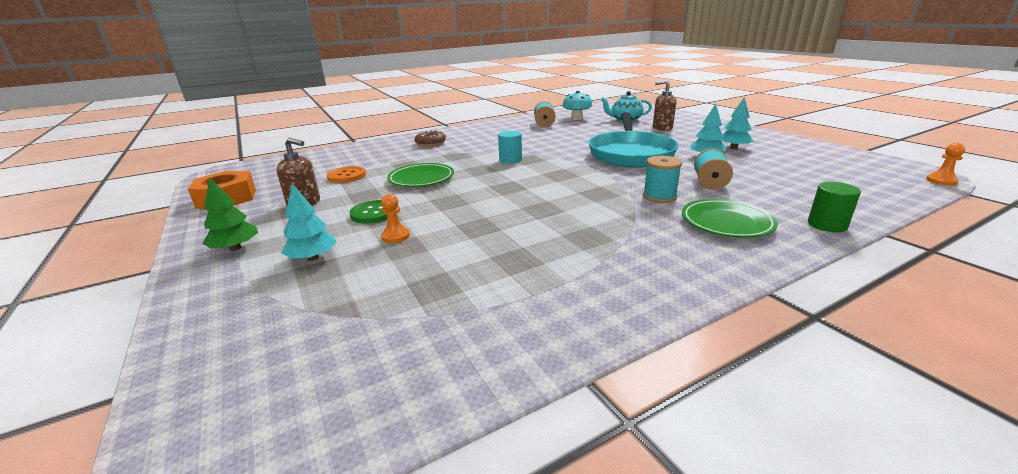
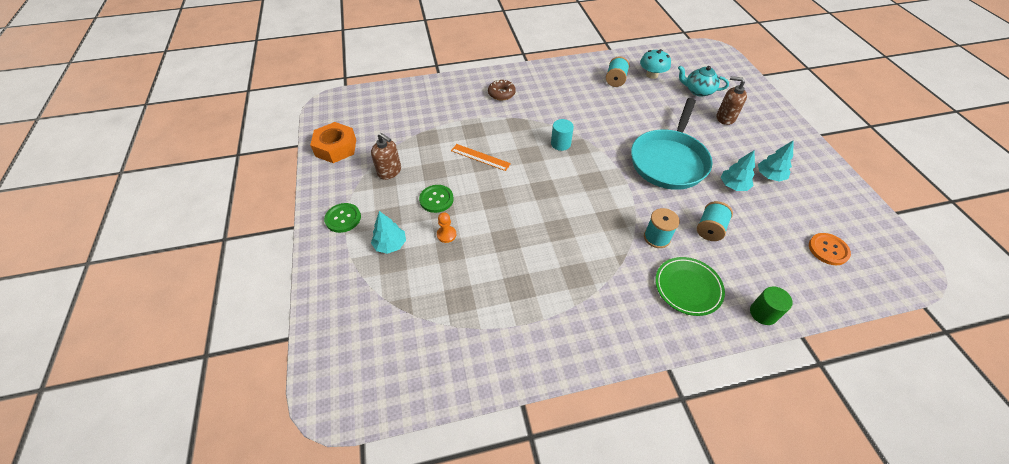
camera: 15 degrees right, 25 degrees up
(235, 248) = (343, 218): green tree -> green button
(347, 176) = (424, 136): orange button -> orange button (828, 250)
(421, 179) = (480, 157): green plate -> orange ruler
(941, 181) = (916, 283): orange pawn -> none

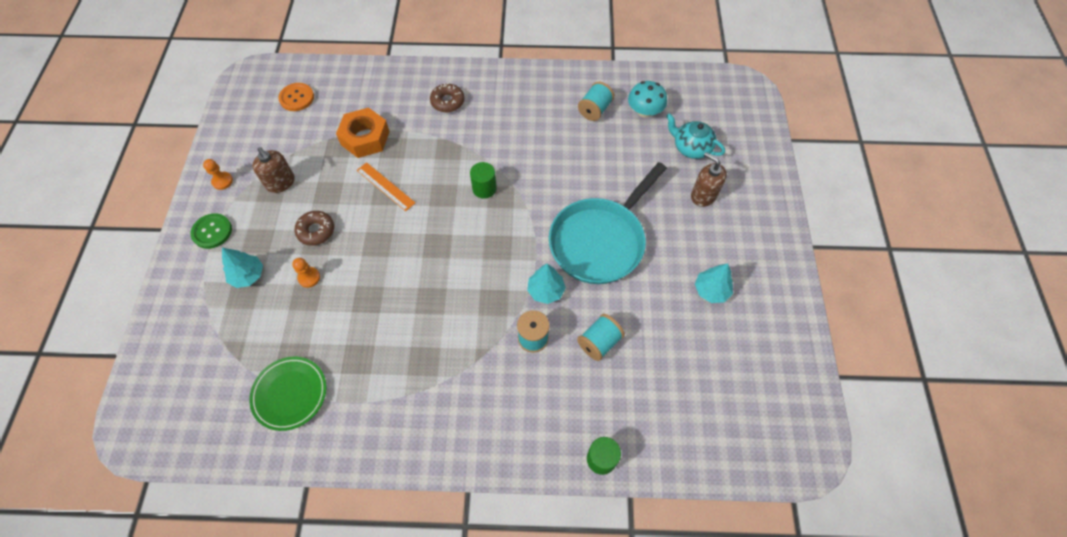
camera: 15 degrees right, 10 degrees up
(336, 148) = (236, 138): orange nut -> orange nut (365, 138)
(337, 180) = (222, 181): none -> orange pawn
(436, 199) = (316, 231): green button -> brown donut
(560, 144) = (484, 188): turquoise cylinder -> green cylinder
(688, 288) = (535, 407): green plate -> green plate (290, 394)
(733, 185) = (659, 293): turquoise tree -> turquoise tree (545, 290)
(828, 250) = (723, 403): orange button -> orange button (297, 98)

